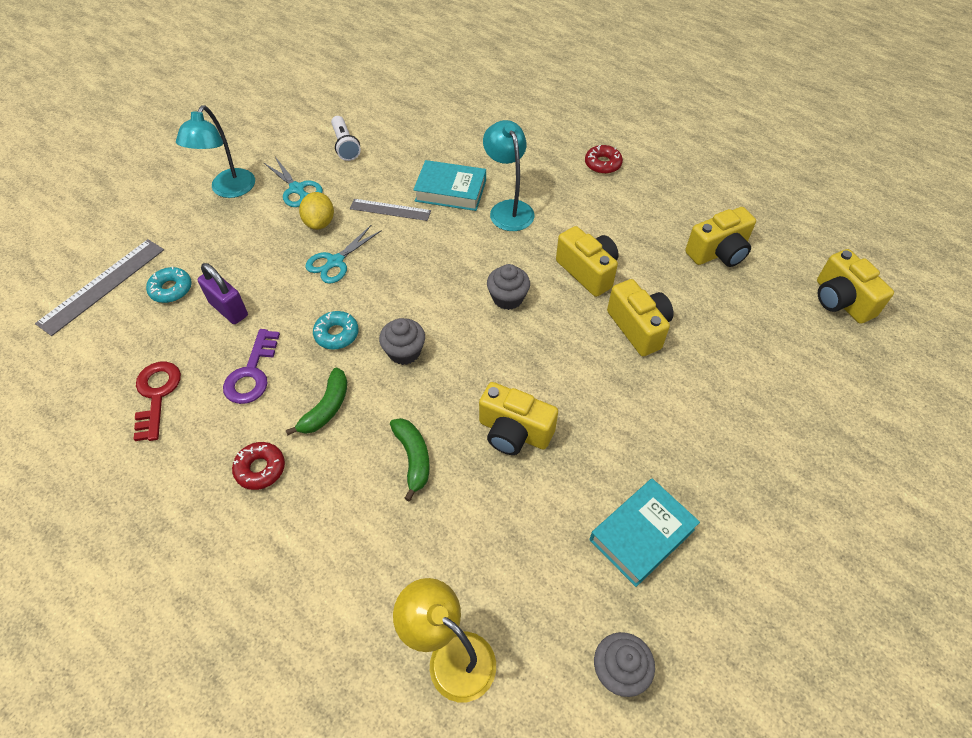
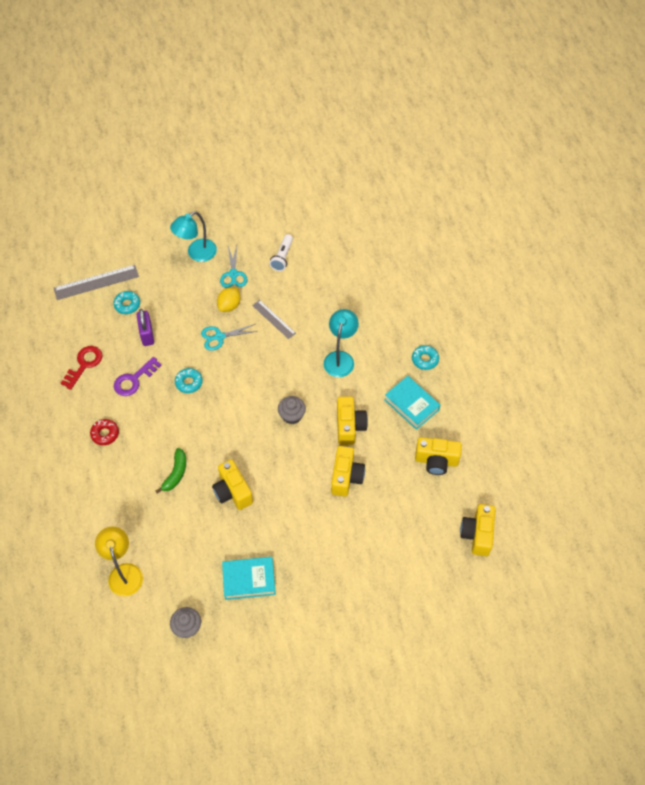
camera: 35 degrees right, 5 degrees up
(326, 408) = (155, 421): green banana -> none
(404, 352) = (214, 414): grey cupcake -> none
(450, 191) = (318, 326): turquoise book -> turquoise book (411, 405)
(602, 164) = (425, 359): red donut -> turquoise donut

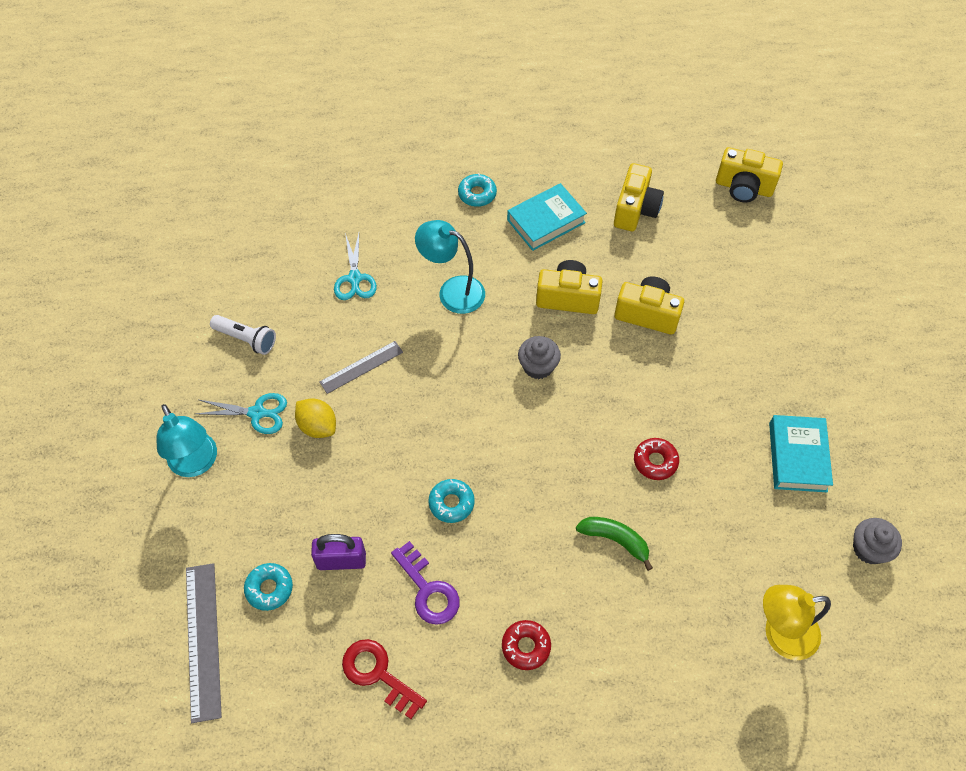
camera: 80 degrees left, 0 degrees up
(219, 337) = (375, 448): turquoise scissors -> turquoise scissors (354, 278)
(232, 491) = (655, 461): yellow camera -> red donut

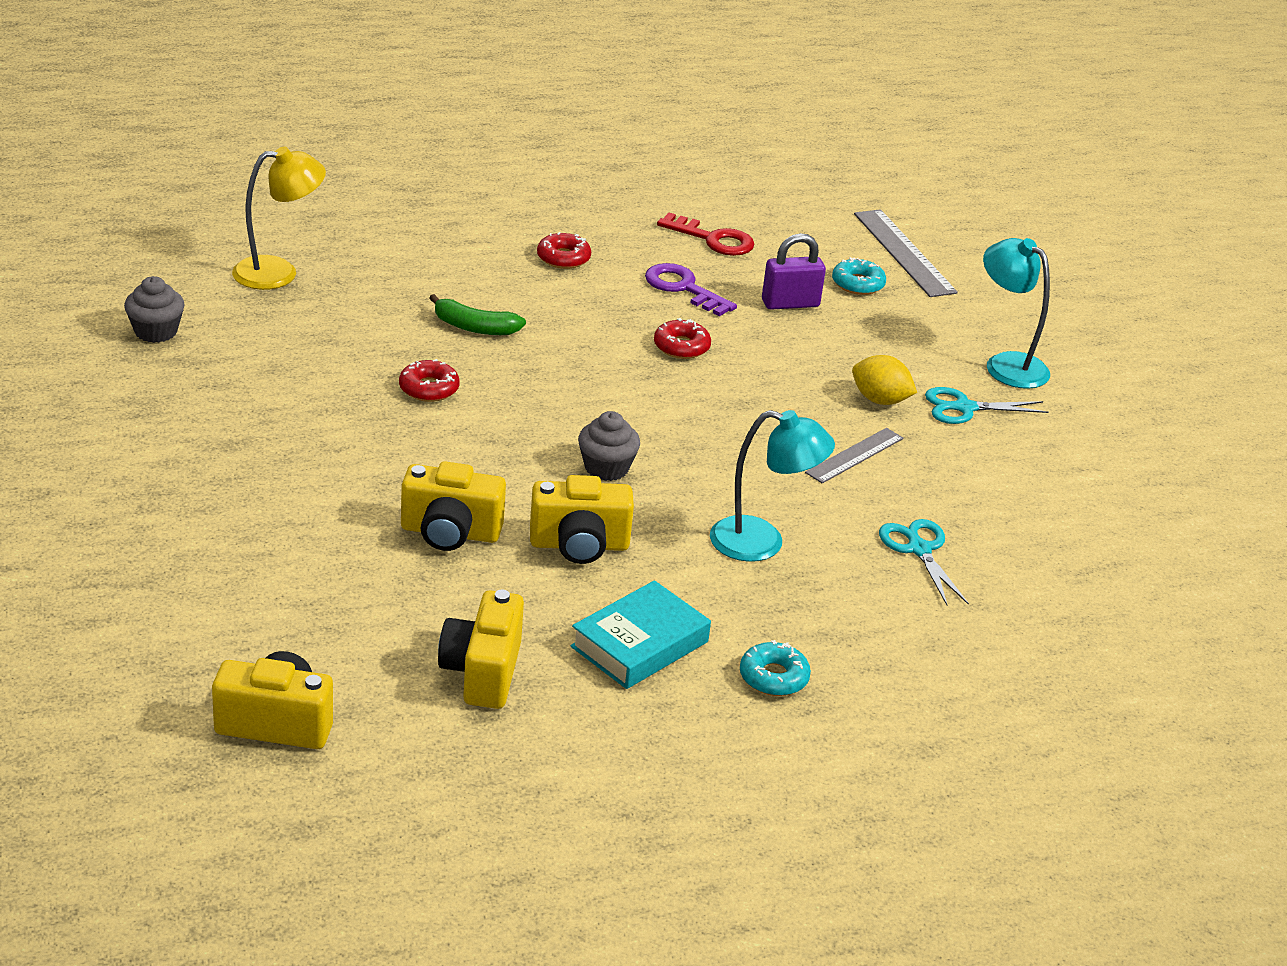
camera: 165 degrees right, 25 degrees down
(246, 339) = (1030, 475): white flashlight -> none
(451, 503) = (681, 347): turquoise donut -> red donut
(797, 457) = (233, 400): turquoise book -> none

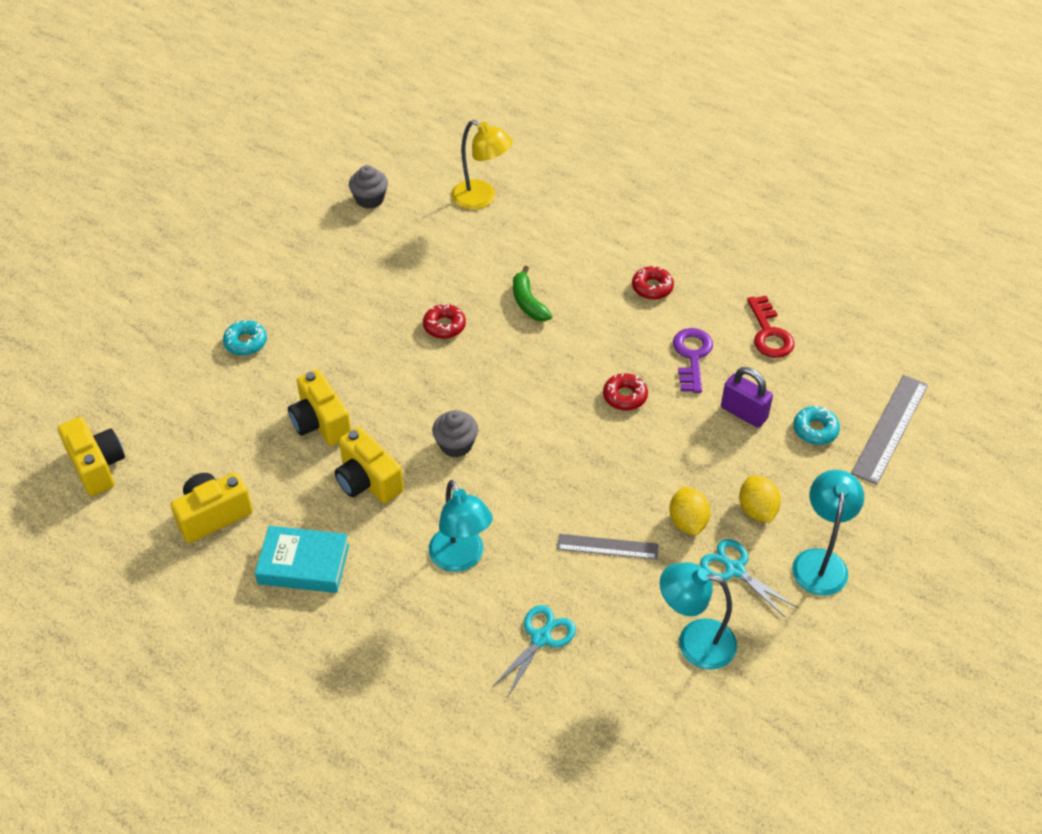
camera: 55 degrees right, 15 degrees up
(773, 677) = (334, 643): turquoise donut -> turquoise donut (246, 342)
(911, 360) = (757, 510): none -> yellow lemon
(1020, 472) = (694, 641): none -> turquoise lamp

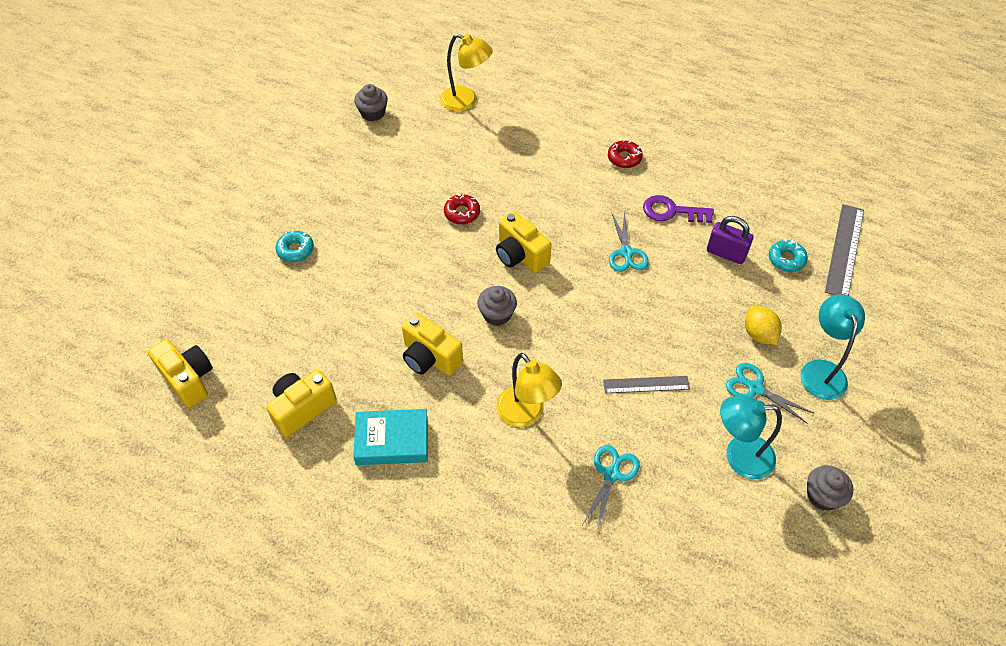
camera: 10 degrees left, 5 degrees up
(320, 423) = (377, 312): yellow camera -> yellow camera (520, 255)
(461, 559) = (526, 414): turquoise lamp -> yellow lamp
(528, 302) = (526, 183): green banana -> none
(625, 396) = (626, 253): red donut -> turquoise scissors
(687, 522) = (706, 353): yellow lemon -> none
(692, 356) = (671, 211): purple key -> purple key turned 75 degrees counterclockwise
(769, 333) = (728, 184): red key -> none
(780, 700) = (822, 496): none -> grey cupcake

